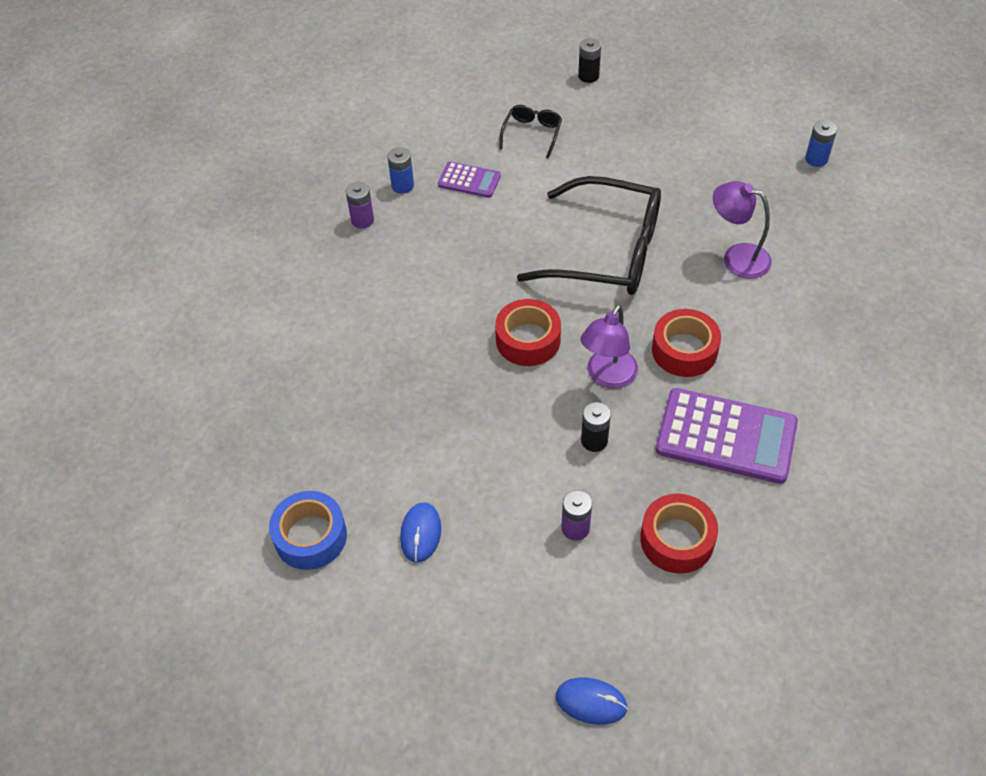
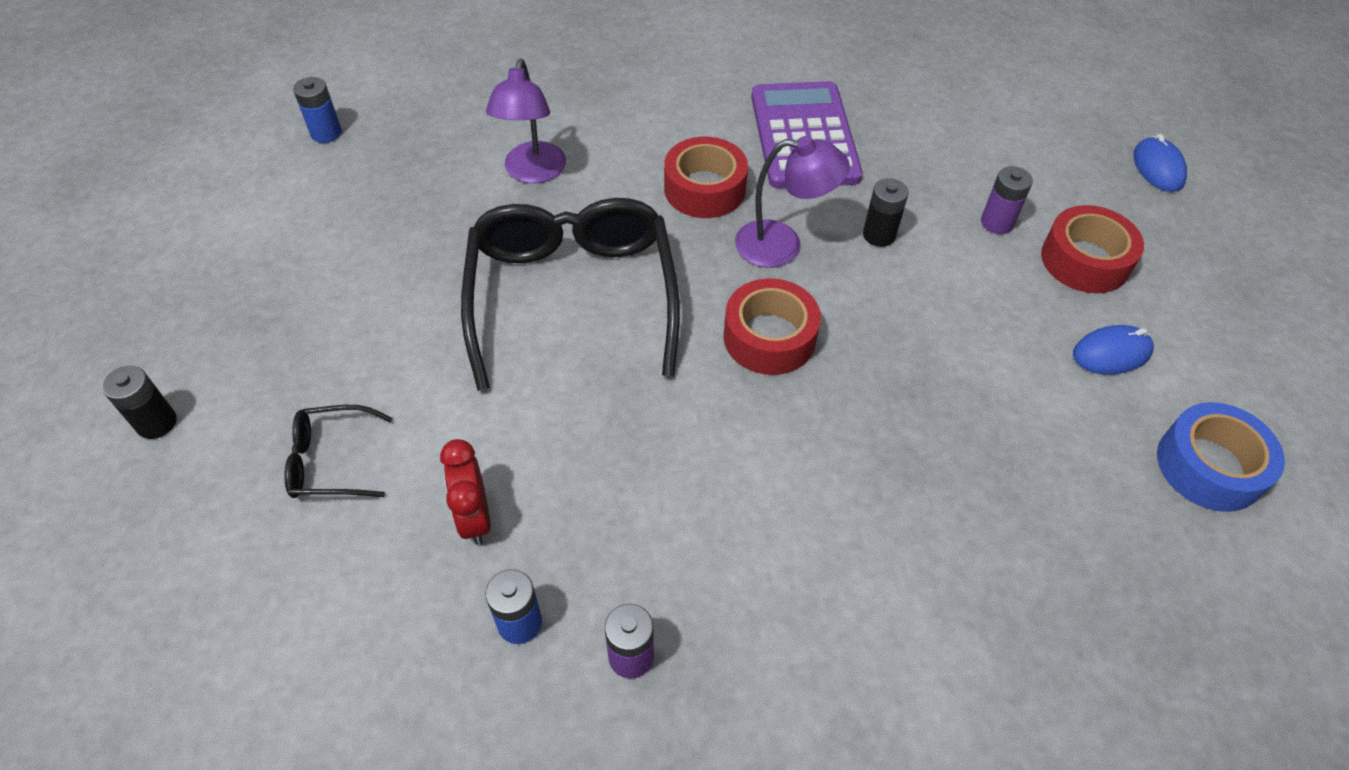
camera: 115 degrees left, 0 degrees up
(469, 180) = (475, 517): purple calculator -> red clock
(677, 540) = (950, 147): red tape -> red tape (1085, 260)

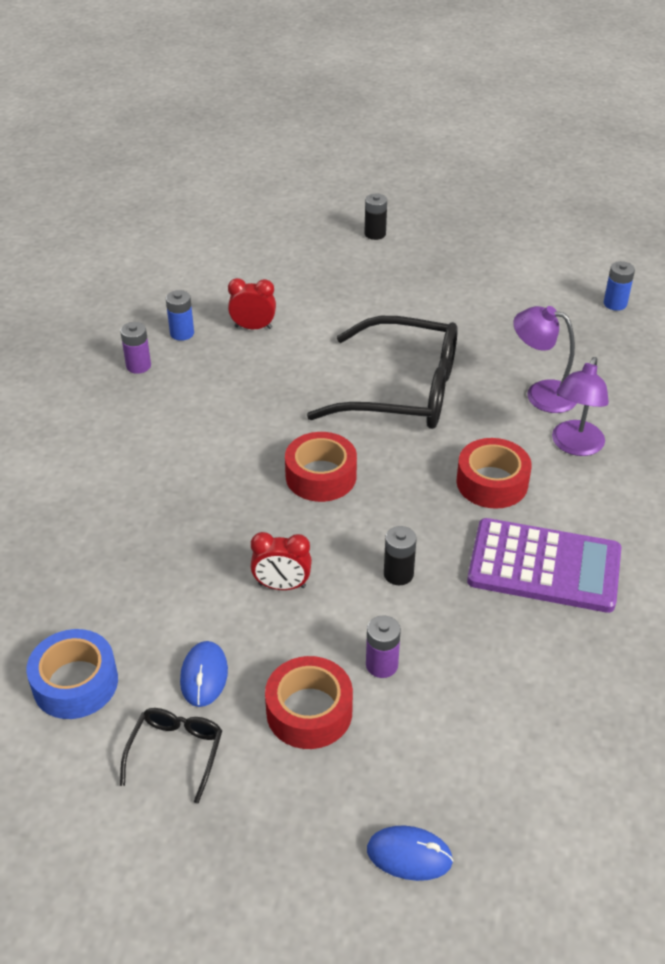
camera: 110 degrees right, 10 degrees down
(331, 461) = (318, 285): black glasses -> black glasses (176, 752)
(782, 245) = (410, 510): purple lamp -> purple lamp (574, 446)
(955, 324) = (282, 585): none -> red clock

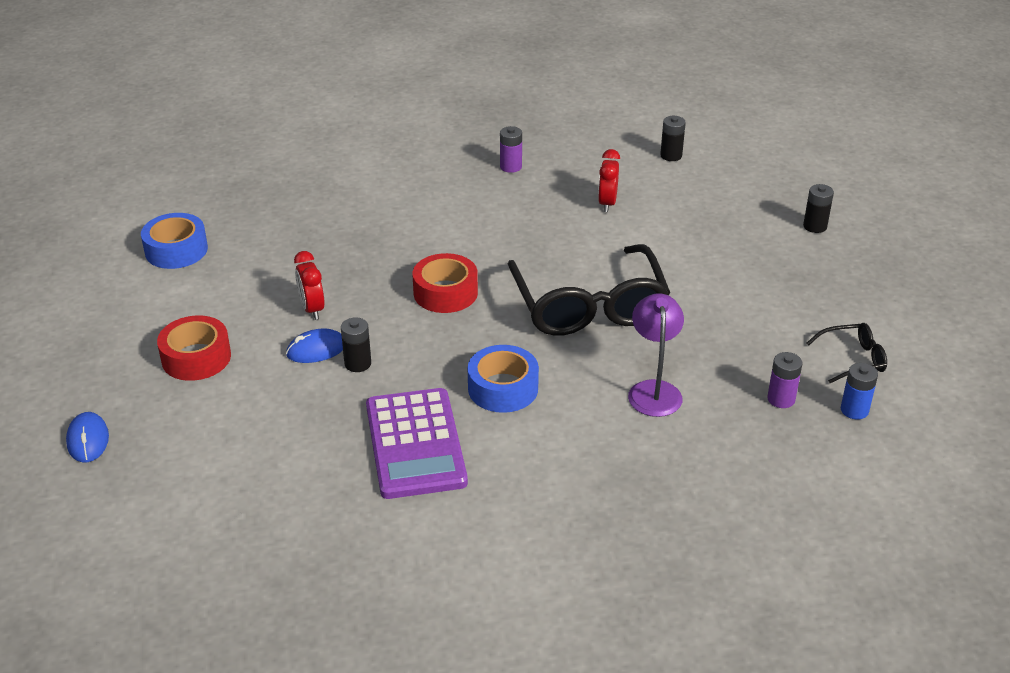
camera: 65 degrees right, 5 degrees down
(176, 752) = (136, 310): black glasses -> black glasses (853, 359)
(182, 333) = (568, 172): blue battery -> none
(204, 676) = (207, 301): blue mouse -> blue mouse (316, 350)
(208, 266) = (671, 155): none -> black battery
(253, 327) = (607, 203): red clock -> red clock turned 150 degrees counterclockwise
(381, 665) = (257, 380): purple battery -> purple battery (781, 399)
(492, 482) = (503, 388): red tape -> blue tape
(574, 446) = (592, 429): purple lamp -> none

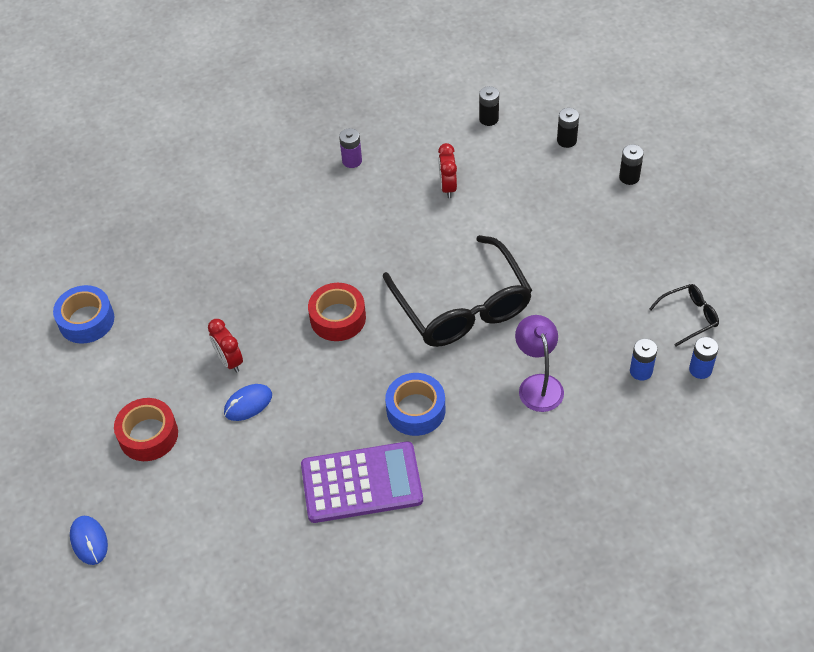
camera: 10 degrees left, 15 degrees up
(358, 363) = (288, 411): black battery -> black battery (566, 140)
(415, 444) = (361, 483): purple calculator -> purple calculator turned 75 degrees counterclockwise
(781, 399) = (641, 371): purple battery -> blue battery

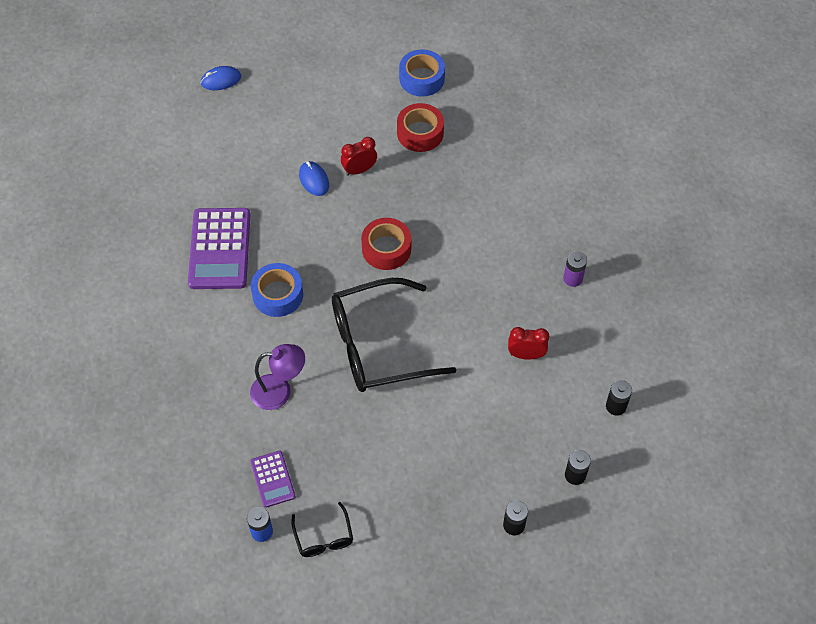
camera: 95 degrees right, 5 degrees up
(148, 435) = (301, 116): red tape -> red tape (420, 133)
(641, 371) = (273, 479): blue battery -> purple calculator

